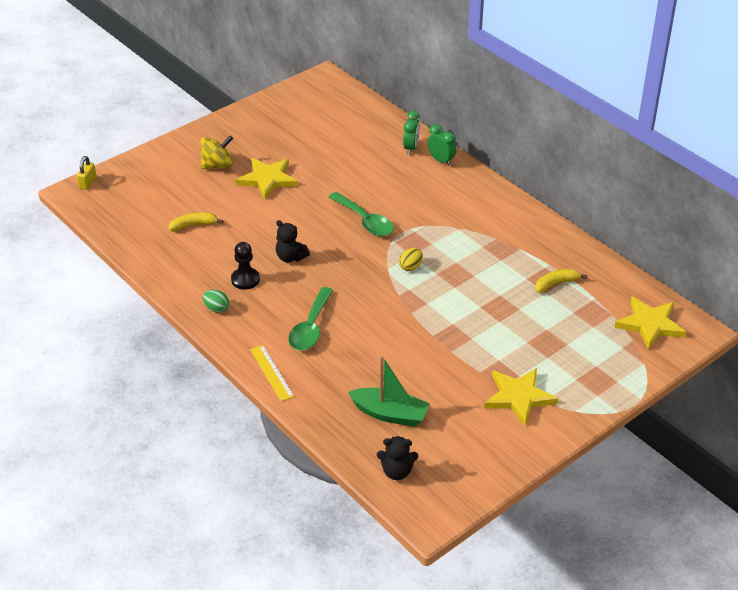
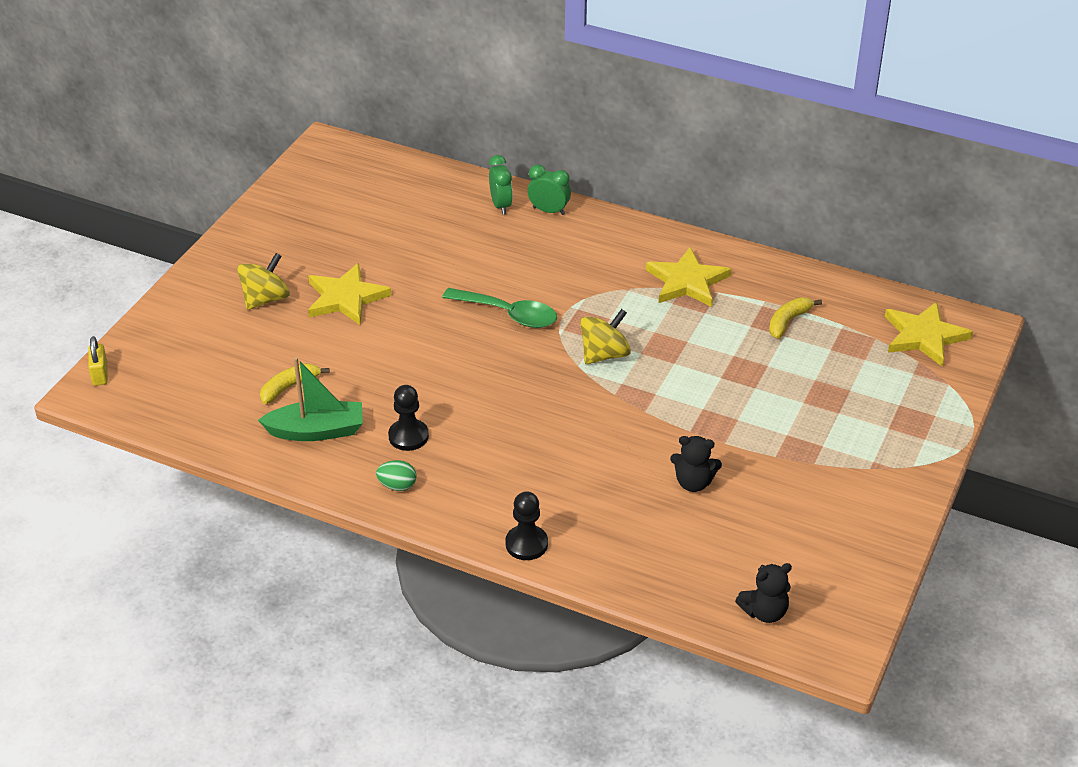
camera: 25 degrees left, 0 degrees up
(271, 373) = (526, 544): yellow ruler -> black pawn
(290, 257) = (447, 389): black teddy bear -> black teddy bear (693, 483)
(311, 327) = (535, 470): green spoon -> none
(390, 414) = (707, 544): green boat -> green boat (316, 431)
(410, 267) = (604, 354): yellow egg -> yellow spinning top
(519, 397) = (840, 471): yellow star -> yellow star (687, 281)

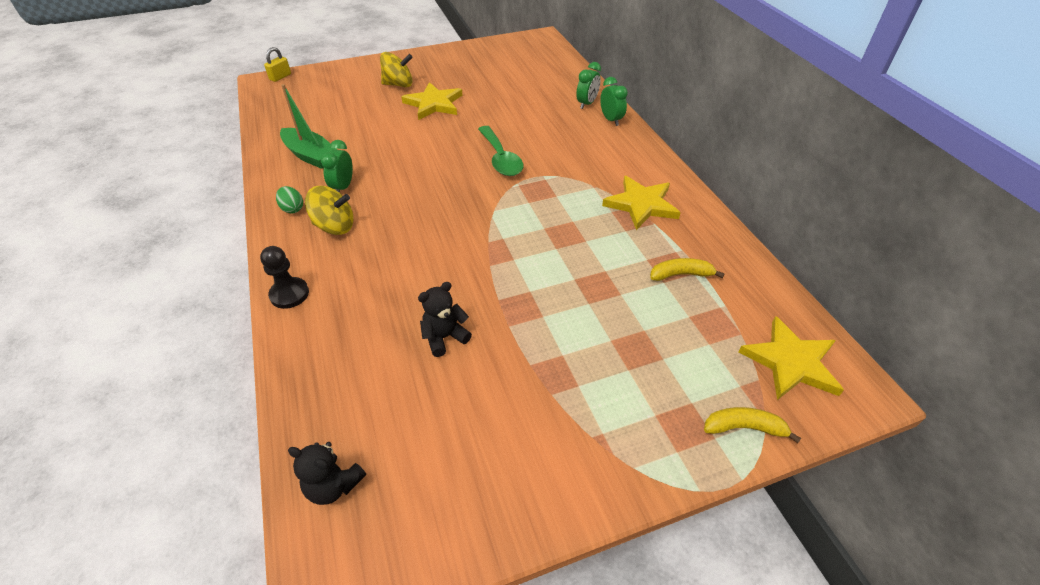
camera: 45 degrees right, 5 degrees up
(289, 387) = (337, 128): yellow banana -> yellow banana (744, 427)
(408, 436) = (343, 187): black pawn -> green clock
(604, 354) = (519, 214): yellow spinning top -> yellow spinning top (335, 226)
(693, 483) = (444, 337): black teddy bear -> black teddy bear turned 90 degrees clockwise

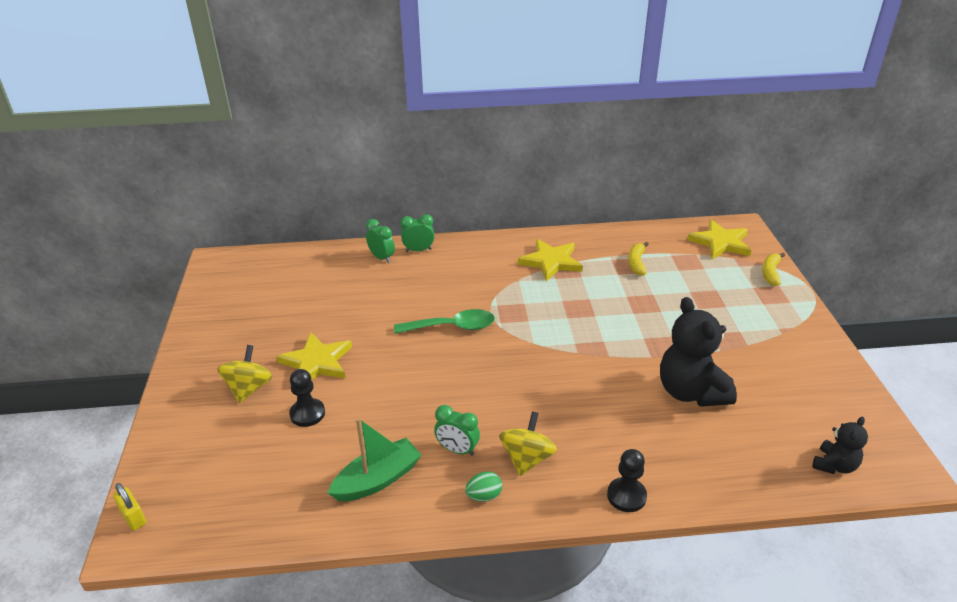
camera: 75 degrees left, 10 degrees down
(376, 112) = (307, 414): none -> black pawn
(444, 337) = (691, 392): black teddy bear -> black teddy bear, size x1.89

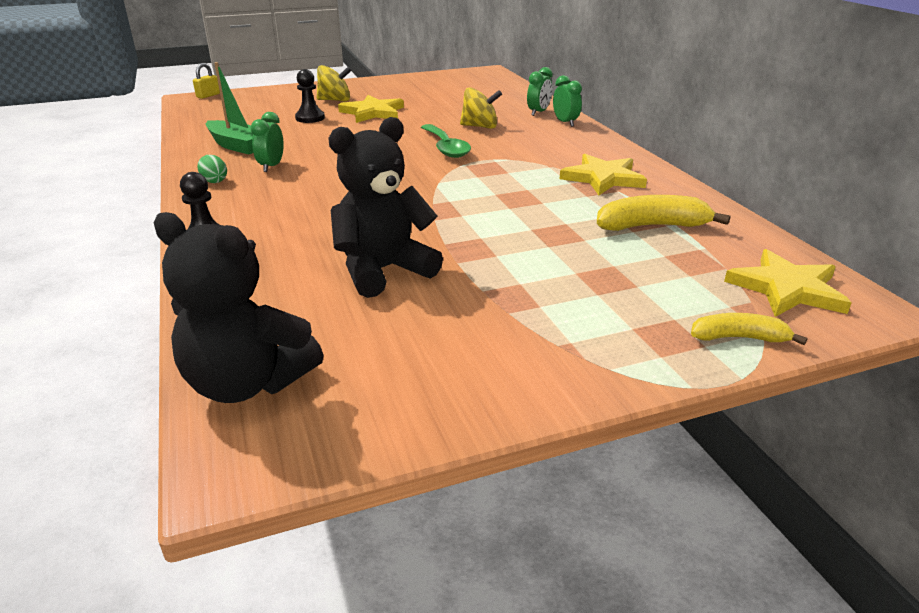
camera: 75 degrees right, 5 degrees down
(527, 458) = (260, 193): yellow spinning top -> yellow spinning top (480, 126)
(636, 263) = (652, 226): yellow banana -> yellow banana, size x1.58
(834, 465) = (248, 383): black teddy bear -> black teddy bear, size x1.89

